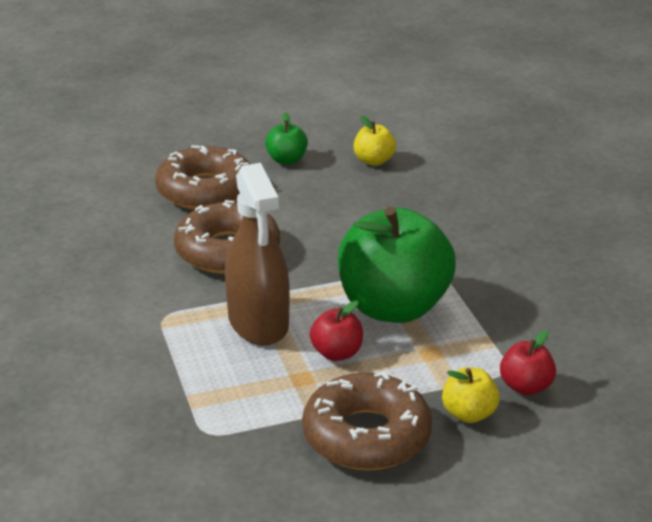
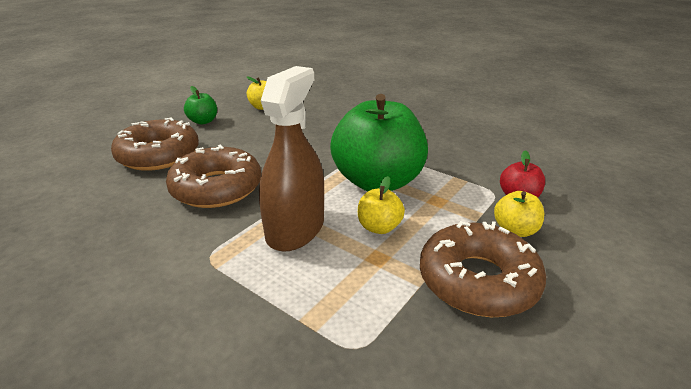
camera: 35 degrees left, 0 degrees up
(258, 322) = (295, 229): brown spray bottle -> brown spray bottle turned 105 degrees counterclockwise
(337, 353) = (379, 227): red apple -> yellow apple

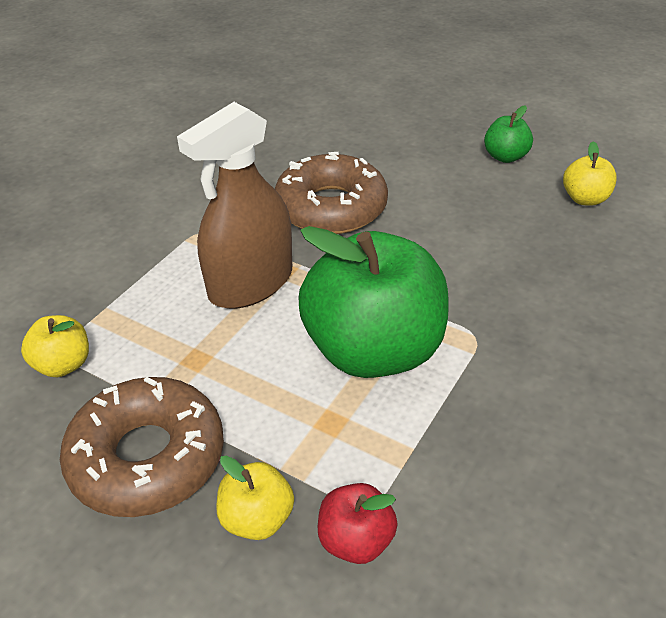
camera: 85 degrees right, 10 degrees up
(158, 155) = (398, 148): brown donut -> none
(295, 229) = (251, 283): brown spray bottle -> brown spray bottle turned 120 degrees clockwise
(379, 227) = (258, 358): yellow apple -> yellow apple (63, 365)

